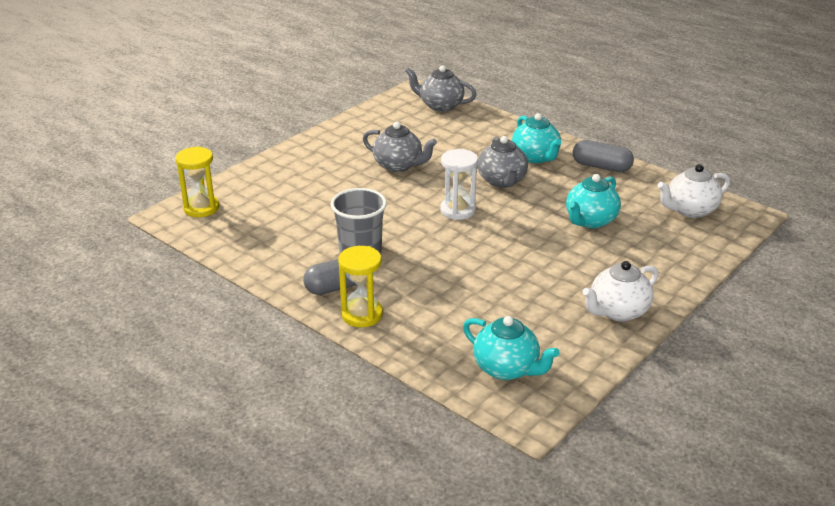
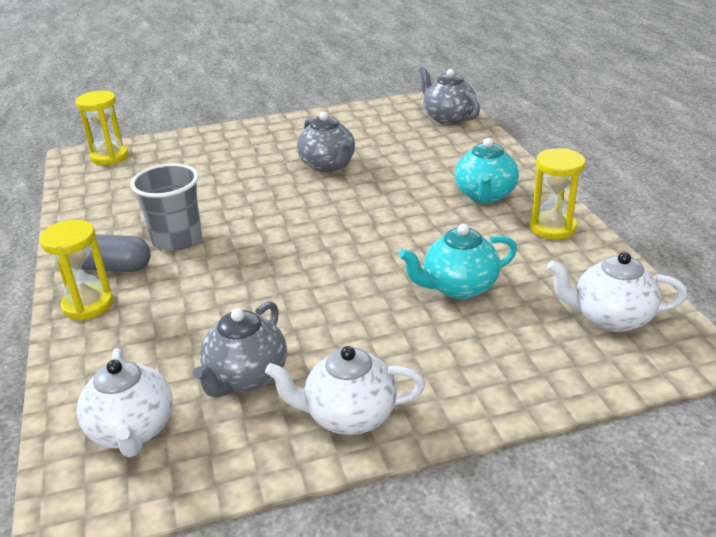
camera: 35 degrees right, 0 degrees up
(458, 210) = (325, 228): white hourglass -> none
(502, 181) = (413, 211): grey teapot -> grey teapot (246, 377)
(507, 369) = (132, 431): turquoise teapot -> white teapot
(601, 167) = (552, 228): grey capsule -> yellow hourglass

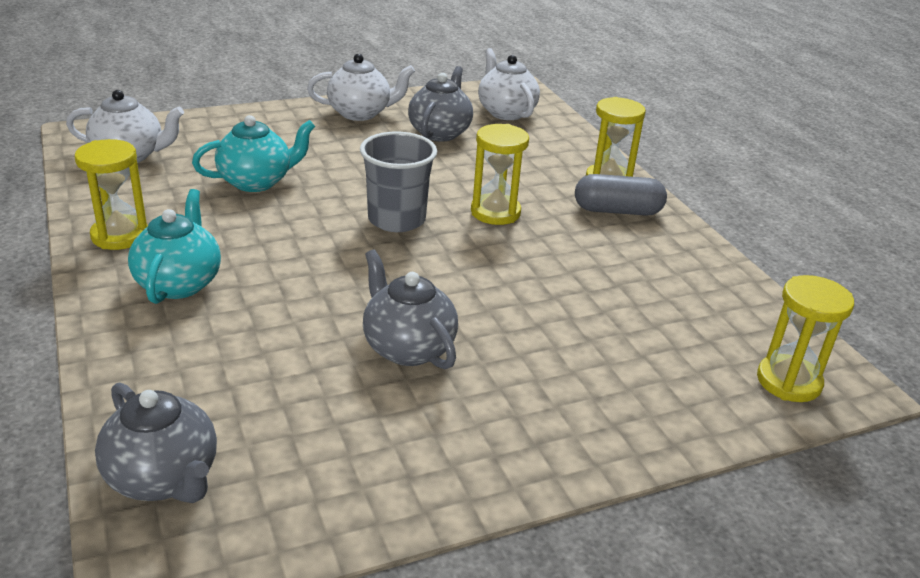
camera: 170 degrees right, 0 degrees up
(177, 239) = (569, 238): grey cup -> grey cup (396, 220)
(229, 261) = (495, 212): none -> yellow hourglass

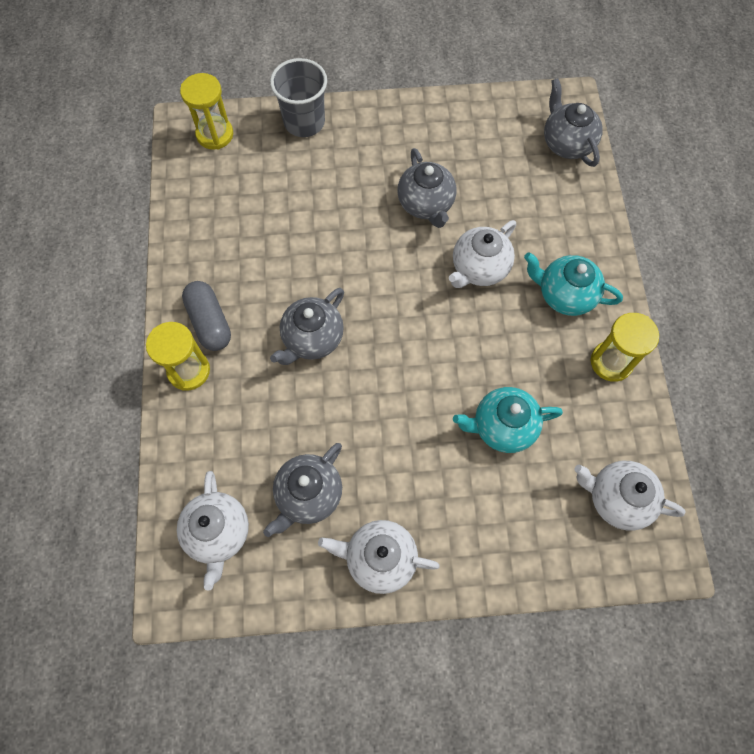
camera: 160 degrees left, 35 degrees up
(179, 283) = (564, 295): turquoise teapot -> turquoise teapot turned 90 degrees clockwise
(307, 292) = (479, 268): none -> white teapot
(396, 220) = (395, 344): grey cup -> grey cup (304, 122)
(495, 212) = (312, 339): yellow hourglass -> grey teapot
(617, 211) = (210, 322): grey capsule -> grey capsule turned 45 degrees clockwise

